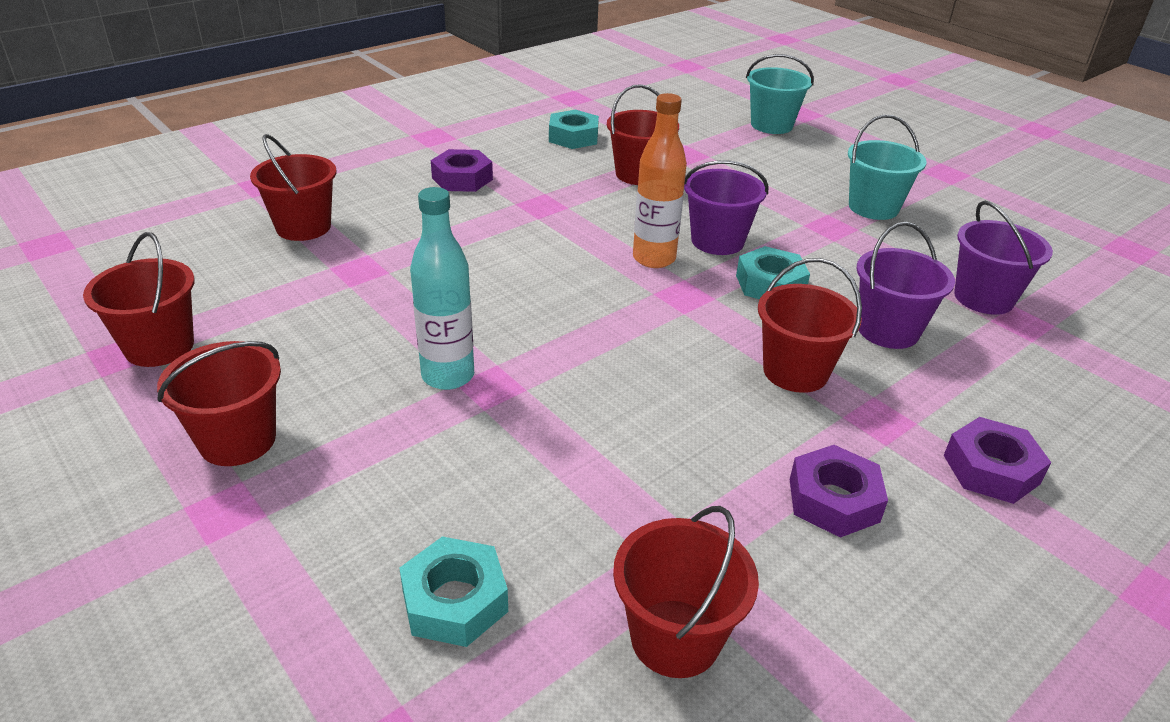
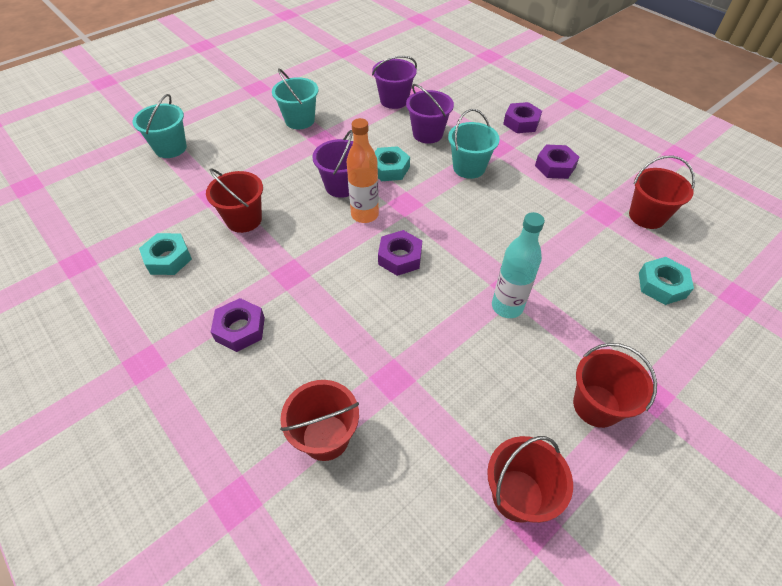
camera: 90 degrees left, 15 degrees up
(563, 284) = (400, 257): none -> purple nut
(795, 371) = (469, 168): red bucket -> turquoise bucket

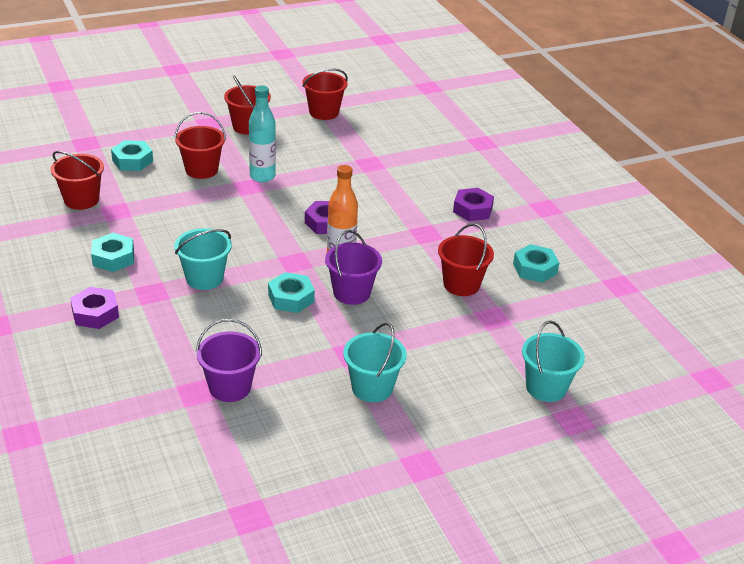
camera: 165 degrees left, 15 degrees down
(326, 437) = (423, 151): red bucket -> red bucket (201, 170)
(427, 134) = (220, 327): purple bucket -> none
(555, 166) = (113, 258): purple nut -> turquoise nut

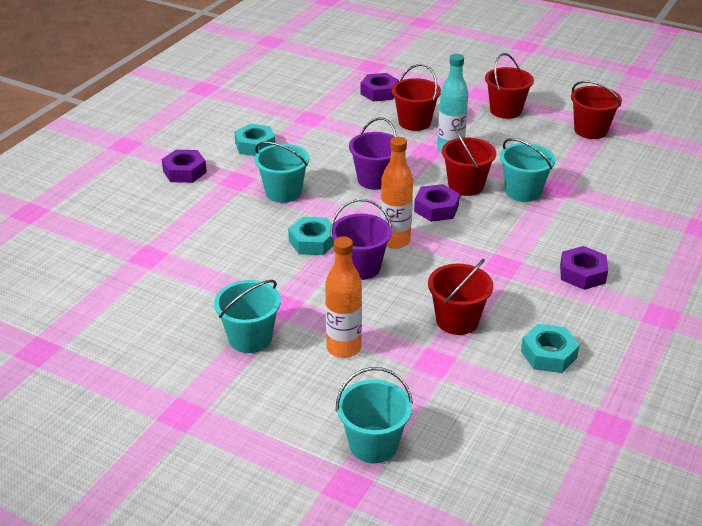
camera: 55 degrees right, 0 degrees up
(81, 200) = (302, 100): red bucket -> red bucket (466, 186)
(132, 161) = (379, 92): turquoise nut -> purple nut
(230, 387) = (170, 268): purple bucket -> purple bucket (375, 180)
(356, 178) = (523, 191): none -> turquoise bucket
(434, 349) = (344, 348): none -> orange bottle

